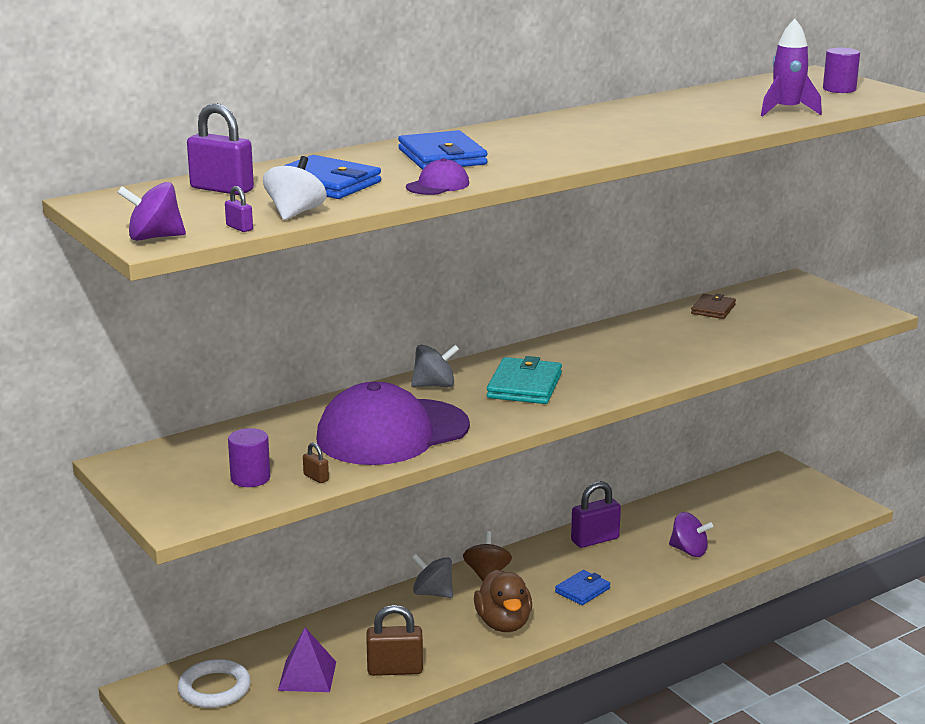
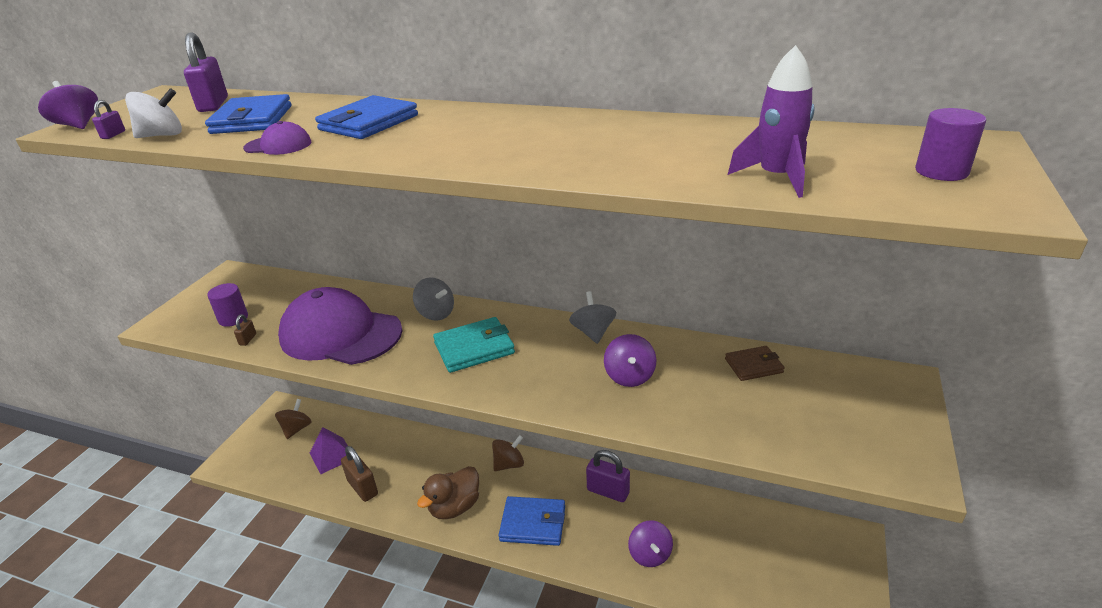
camera: 55 degrees right, 10 degrees up
(214, 688) = (297, 429): white ring -> brown spinning top
(433, 593) = (464, 453): grey spinning top -> grey spinning top (593, 332)
(582, 590) = (533, 523): blue wallet -> blue wallet, size x1.60
(661, 347) = (629, 376): none -> purple spinning top

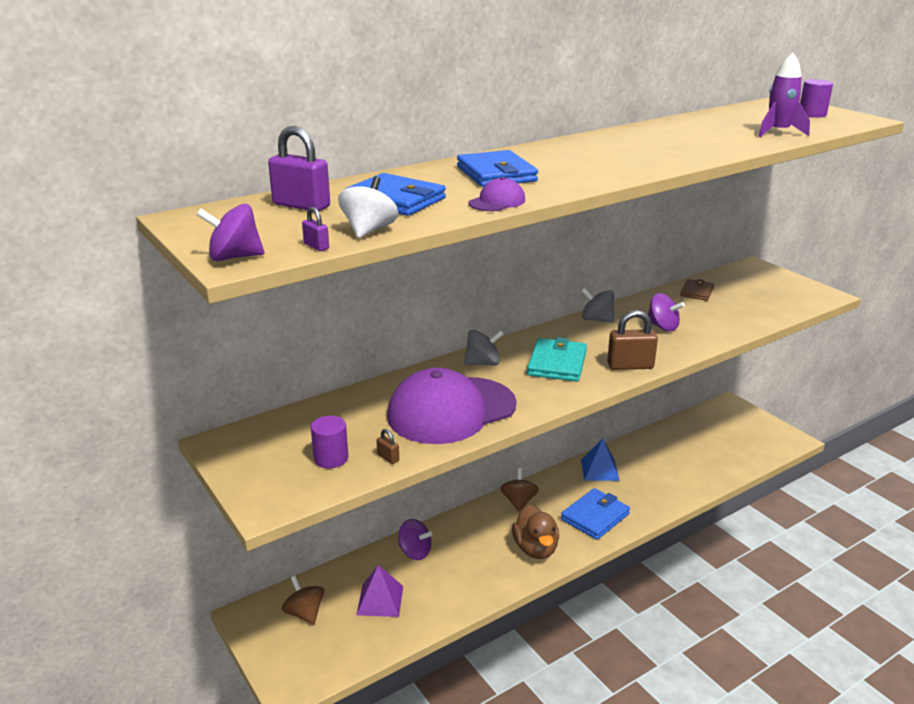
camera: 55 degrees left, 5 degrees down
(363, 488) = (451, 594): brown padlock -> brown padlock (630, 366)
(608, 491) = (599, 470): purple padlock -> blue pyramid
(650, 554) = (674, 480): purple spinning top -> purple spinning top (415, 552)

